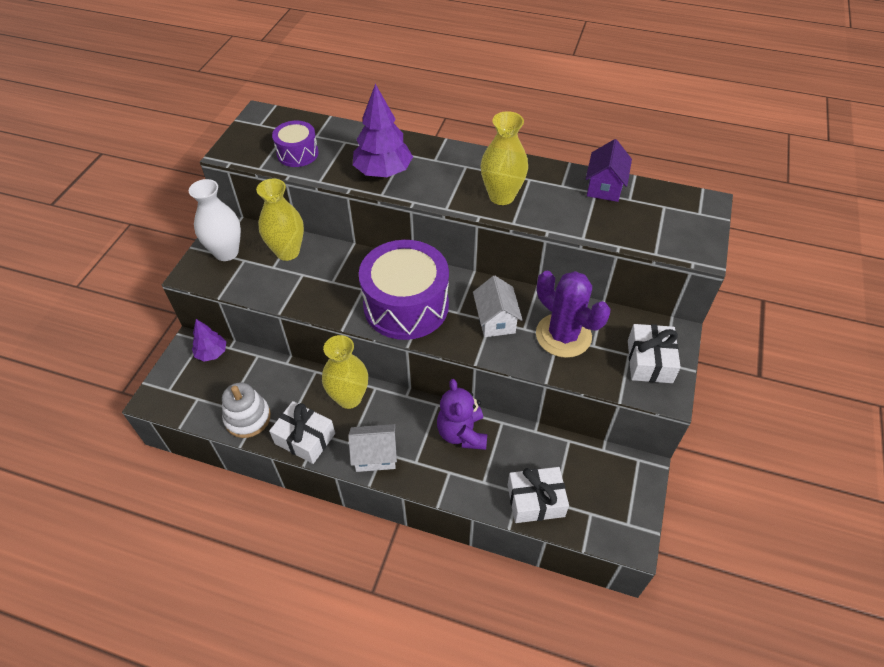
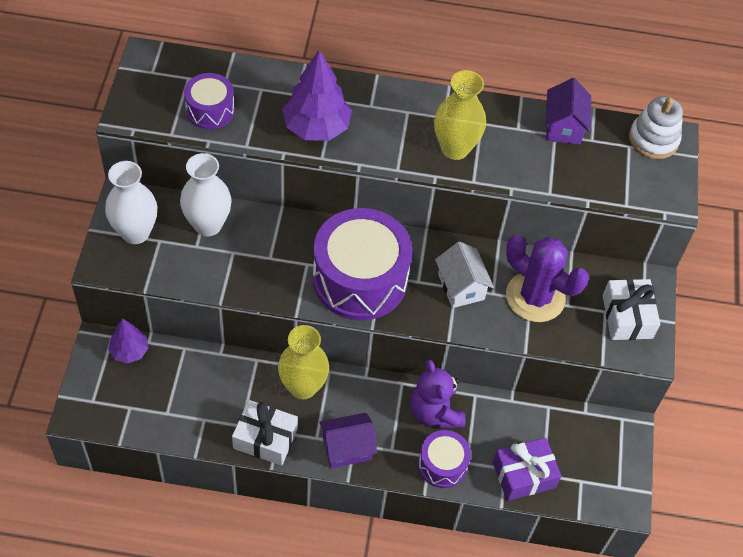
camera: 15 degrees left, 5 degrees up
(248, 418) = (194, 423): white stacking toy -> white stacking toy (653, 139)
(287, 252) = (208, 225): yellow vase -> white vase
(375, 455) = (347, 448): white house -> purple house
(460, 481) = (442, 465): none -> purple drum
(535, 500) = (524, 475): white gift -> purple gift

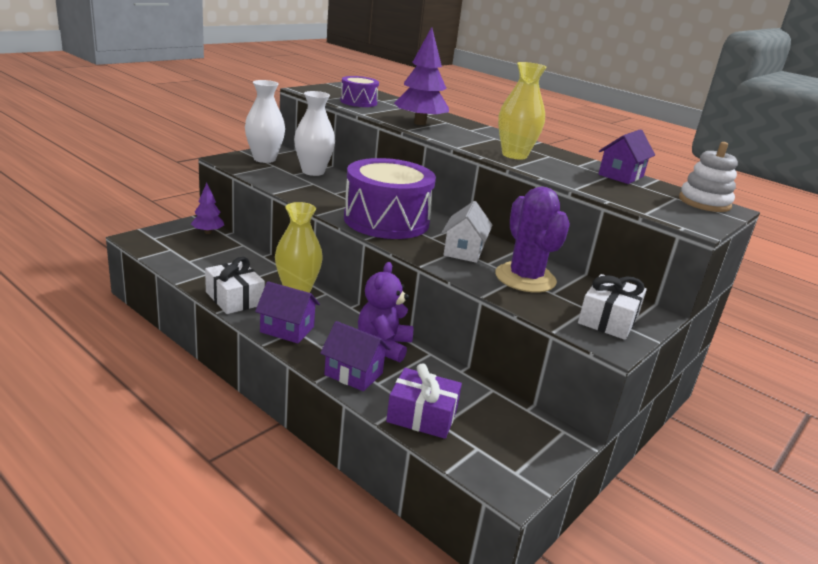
camera: 35 degrees right, 30 degrees down
(442, 465) = (353, 374): purple drum -> purple house

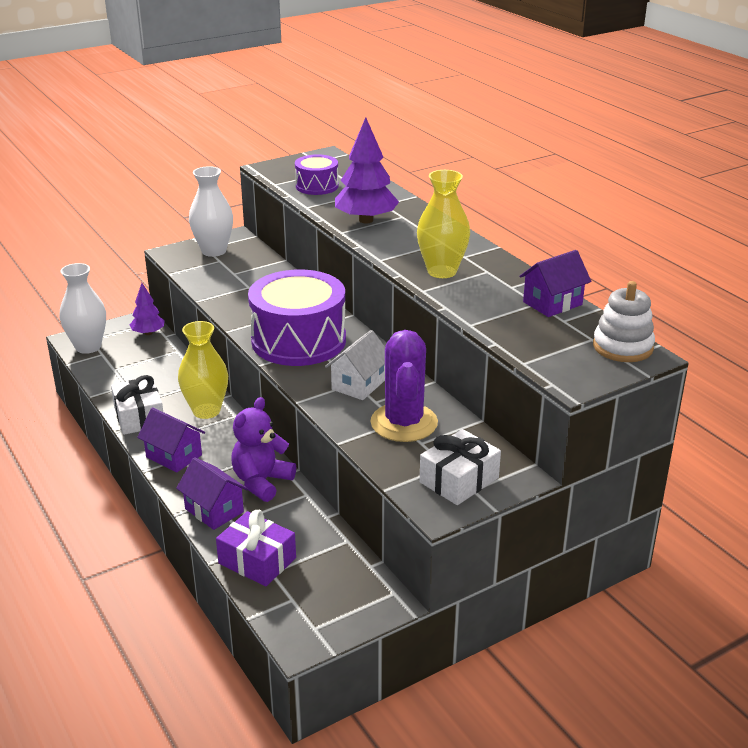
camera: 20 degrees right, 5 degrees up
(313, 172) = (258, 269): white vase -> white vase (88, 347)

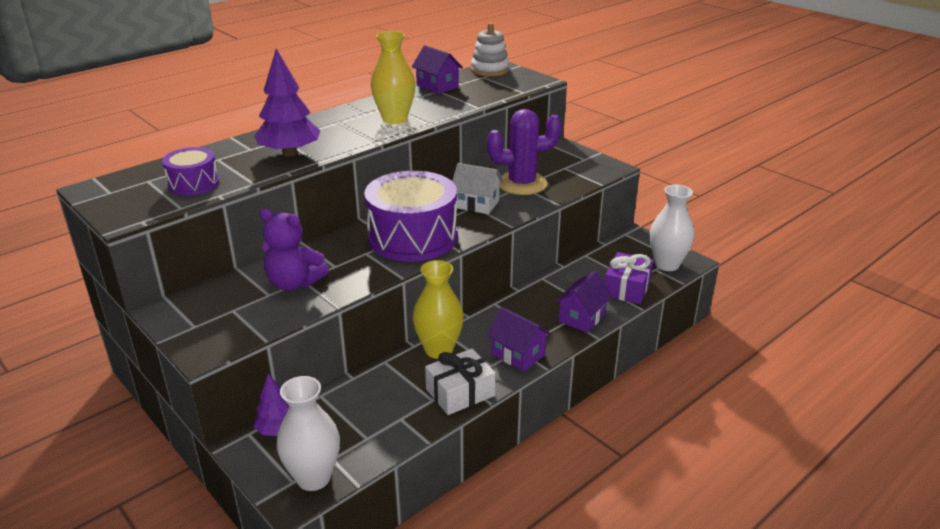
camera: 100 degrees left, 0 degrees up
(174, 456) = (518, 354): purple house -> purple house turned 75 degrees counterclockwise
(214, 251) = (204, 318): white vase -> white vase (667, 264)
(261, 482) = (535, 300): purple teddy bear -> purple teddy bear (294, 283)
(459, 480) = (577, 163): white gift -> none

